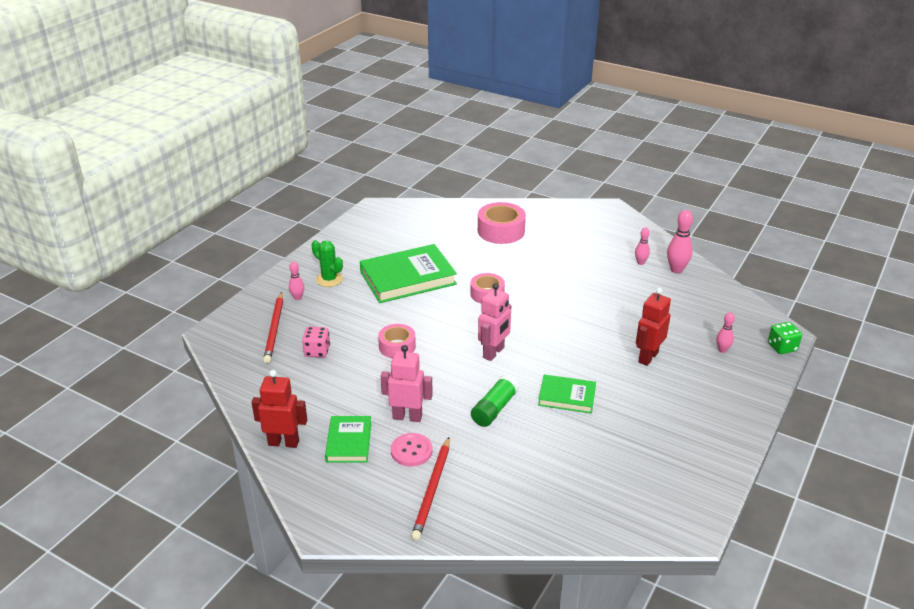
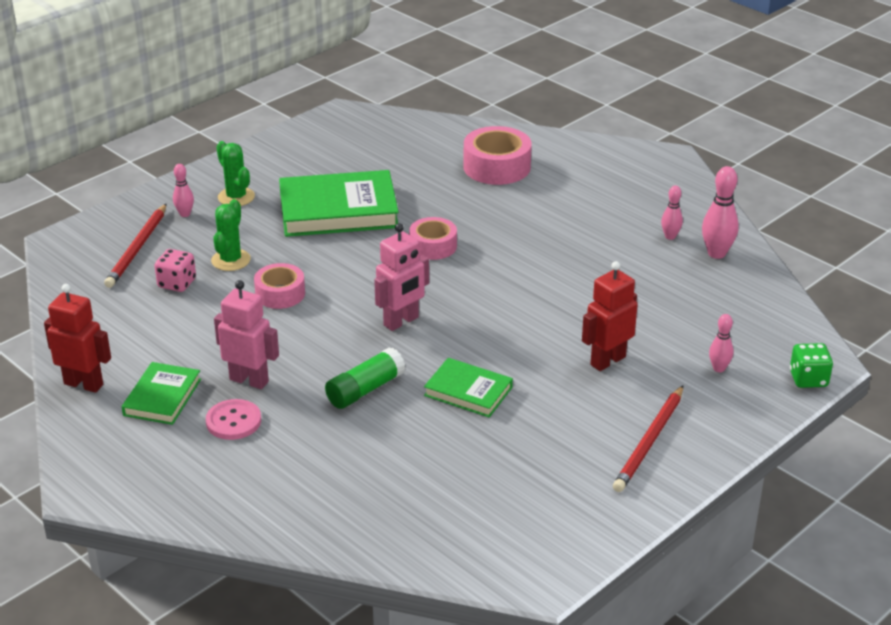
camera: 15 degrees right, 0 degrees up
(348, 327) = (231, 260): none -> green cactus
(432, 490) = (236, 471): red pencil -> red pencil (650, 441)

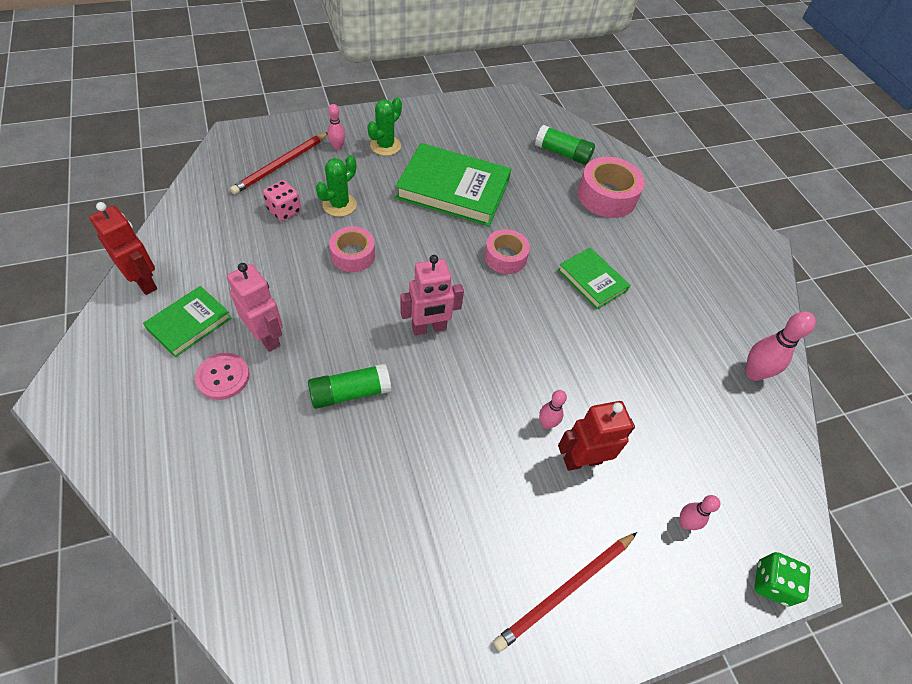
camera: 20 degrees right, 20 degrees up
(236, 197) = (385, 146): green cactus -> green cactus turned 45 degrees clockwise
(427, 145) = (562, 153): none -> green glue stick
(468, 391) = (435, 437): green book -> green book (592, 280)
(670, 236) = (719, 334): pink bowling pin -> pink bowling pin (547, 423)

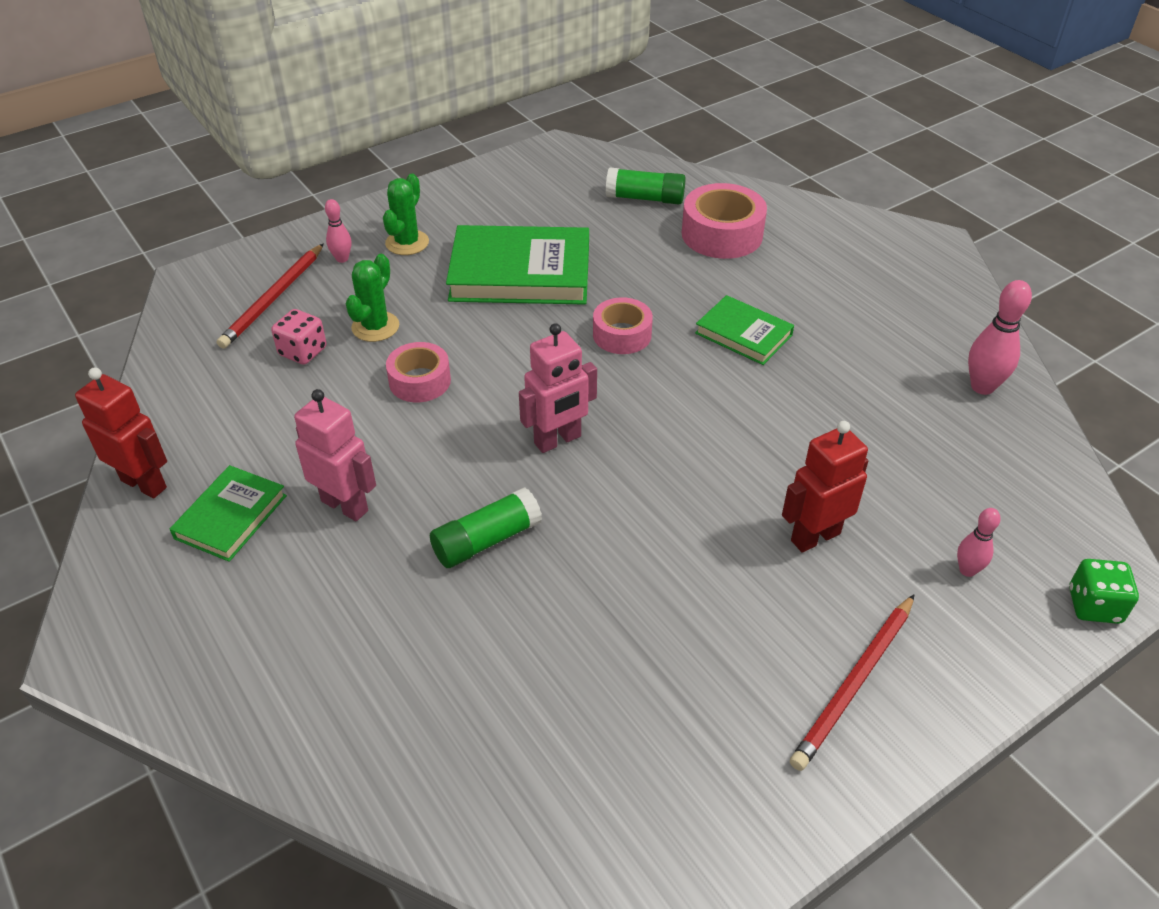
camera: 10 degrees left, 10 degrees down
(223, 377) = (306, 567): pink button -> none
(547, 423) = (754, 508): pink bowling pin -> none

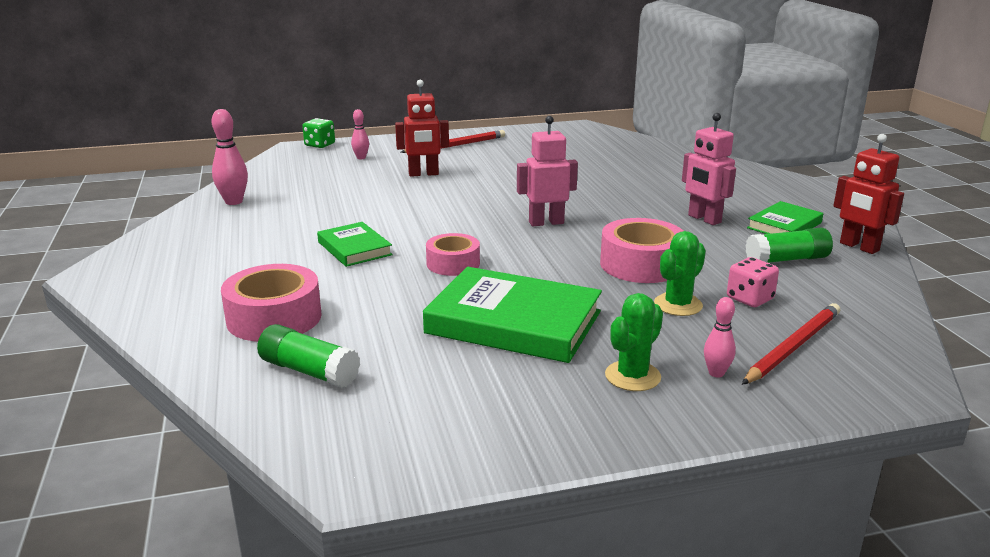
camera: 160 degrees left, 20 degrees down
(420, 381) = (641, 264): pink tape -> pink tape, size x1.54
(486, 540) = (613, 196): green glue stick -> green glue stick (787, 260)

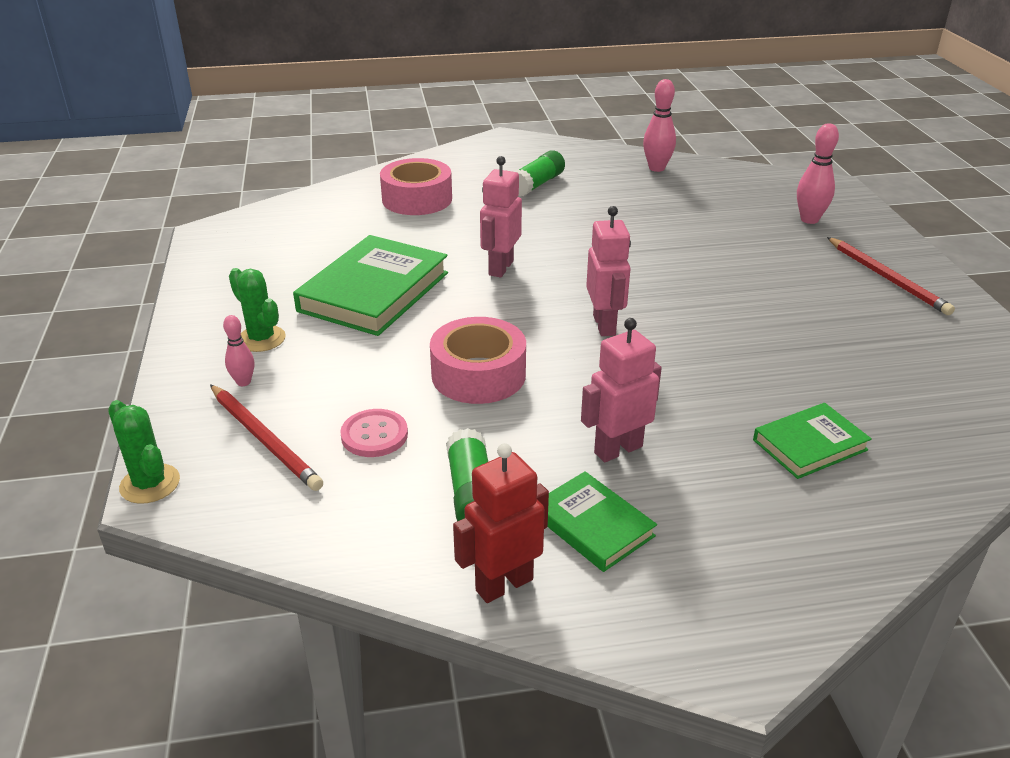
camera: 95 degrees right, 10 degrees up
(309, 371) = (334, 215): green glue stick -> green glue stick (537, 184)
(320, 145) = (849, 196): green dice -> none
(354, 248) = (542, 223): green book -> green book (809, 445)
(361, 158) = (809, 219): pink bowling pin -> pink bowling pin, size x1.66
(423, 174) = (760, 255): red robot -> none
(453, 264) = (500, 268): pink tape -> pink robot
(678, 305) = (376, 383): green cactus -> green cactus (150, 484)
(749, 299) = (374, 435): pink dice -> pink button

